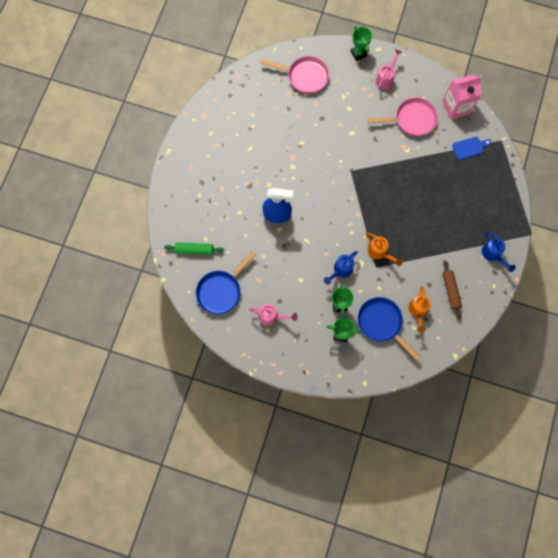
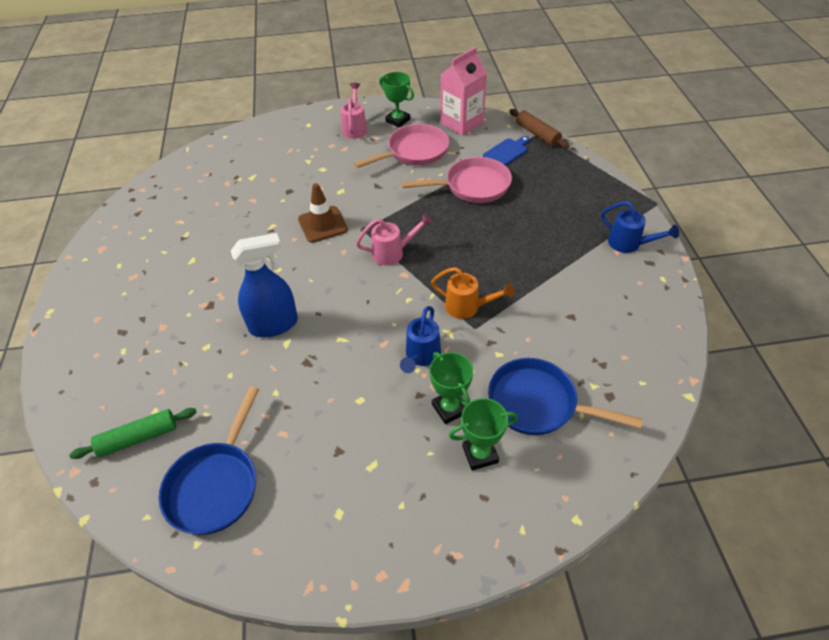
camera: 25 degrees left, 25 degrees down
(271, 316) = (335, 485): pink watering can -> pink watering can (393, 253)
(305, 77) = (243, 160): pink pan -> pink pan (472, 186)
(330, 155) = (322, 224): none -> brown traffic cone
(358, 53) = (306, 118): green trophy -> green trophy (398, 120)
(417, 311) = (581, 359): orange watering can -> none
(450, 290) = (608, 310): brown rolling pin -> brown rolling pin (537, 134)

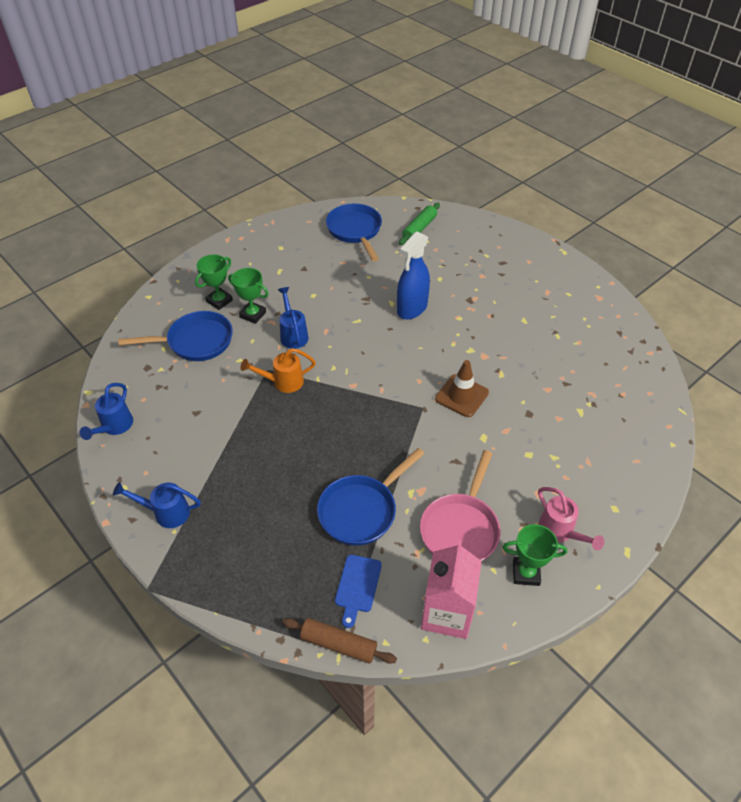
camera: 145 degrees right, 0 degrees up
(393, 253) = (378, 398): pink watering can -> none
(472, 186) = (361, 510): pink pan -> blue pan
(663, 339) = (114, 427): none -> blue watering can

